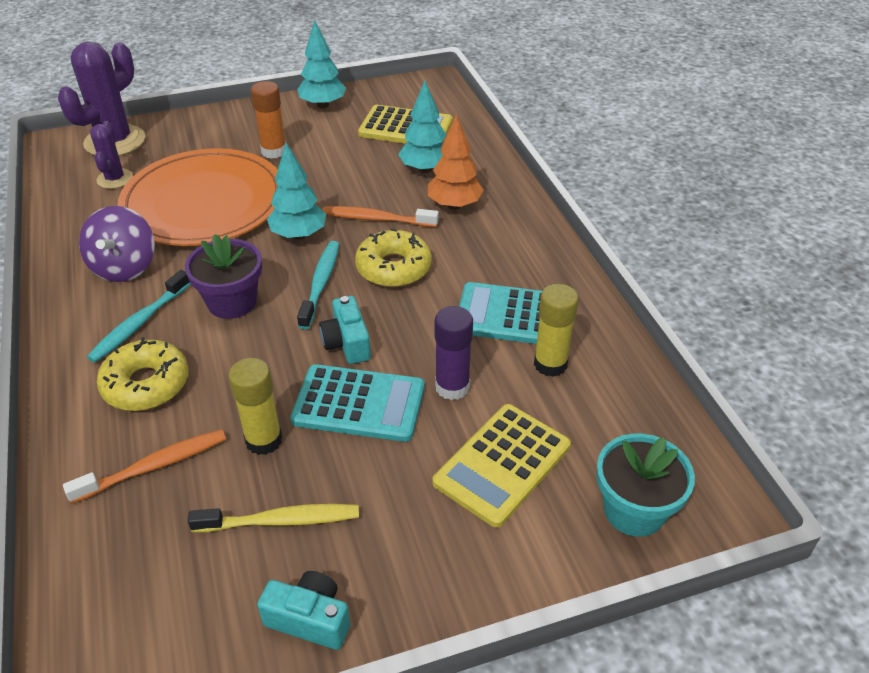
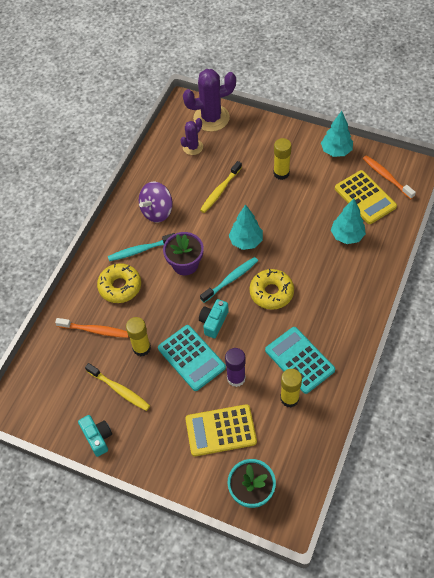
camera: 45 degrees right, 15 degrees up
(204, 202) = (220, 190): orange plate -> yellow toothbrush
(274, 151) = (281, 173): orange glue stick -> yellow glue stick
(377, 219) = (291, 255): orange toothbrush -> orange toothbrush (386, 177)
(454, 205) = (338, 271): orange tree -> none

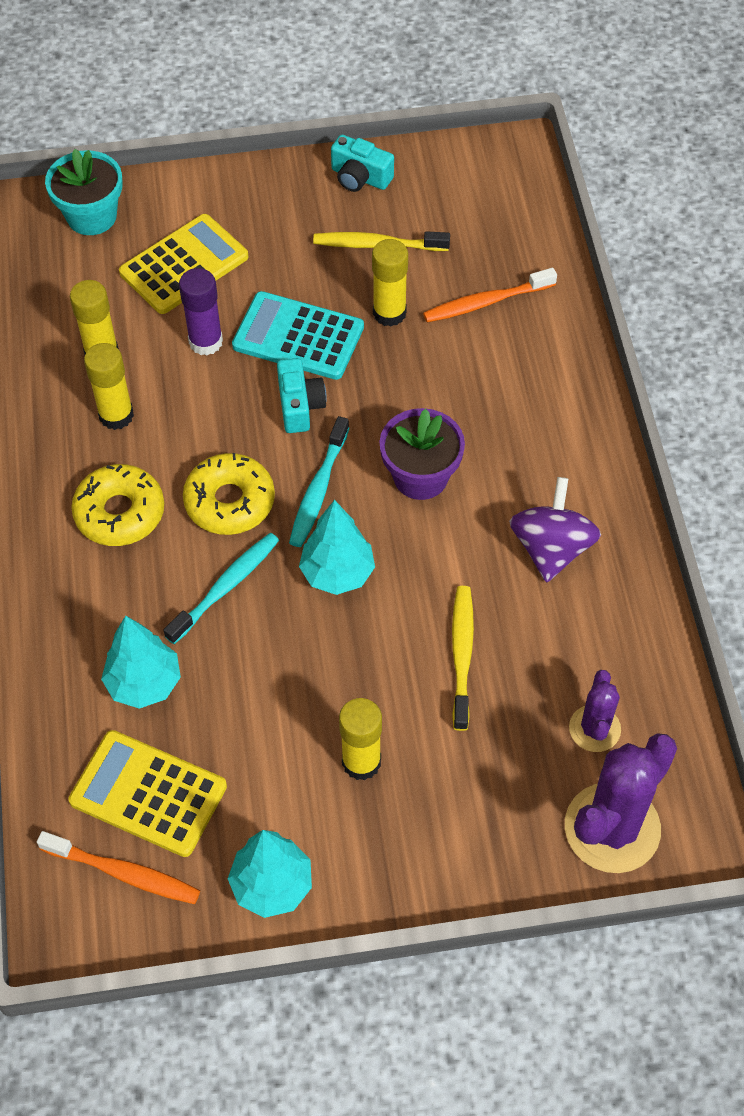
camera: 145 degrees right, 0 degrees up
(120, 286) = (504, 385): yellow donut -> yellow donut (120, 513)
(141, 250) = (520, 462): turquoise toothbrush -> turquoise toothbrush (225, 587)
(299, 360) = (116, 415): turquoise calculator -> yellow glue stick

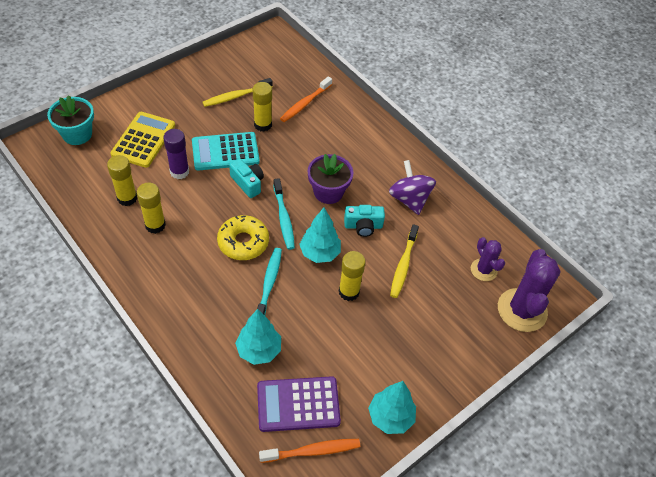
camera: 35 degrees left, 5 degrees down
(120, 513) = (189, 272): yellow donut -> none
(148, 794) = (298, 404): yellow calculator -> purple calculator
(360, 177) = (207, 69): turquoise camera -> turquoise camera (363, 226)
(361, 762) = (392, 336): yellow glue stick -> yellow glue stick (349, 292)
(462, 656) = (403, 265): yellow toothbrush -> yellow toothbrush turned 135 degrees counterclockwise

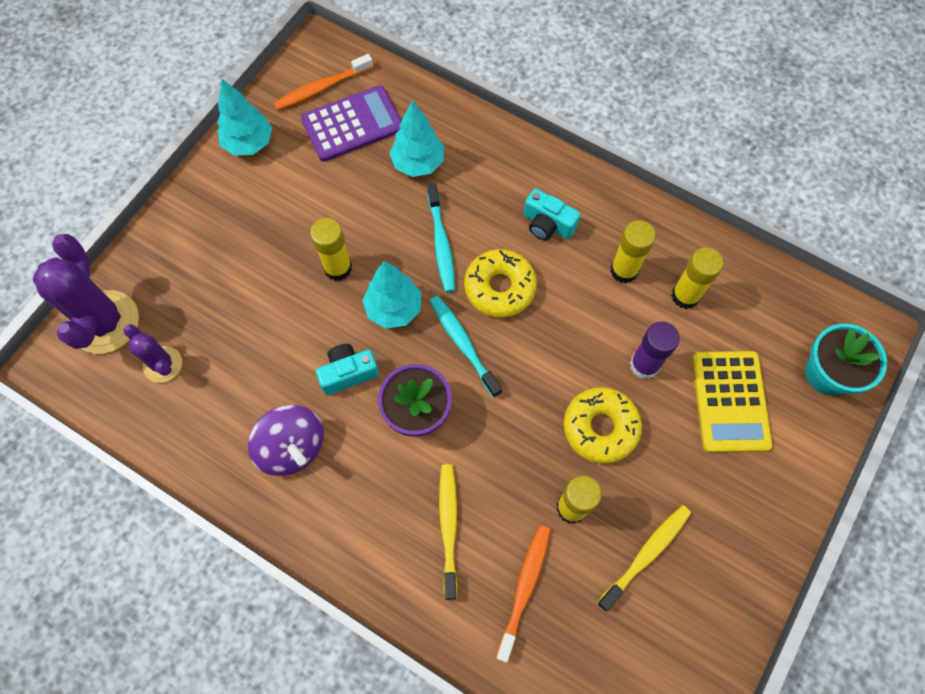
camera: 165 degrees right, 15 degrees up
(225, 152) = (600, 428): turquoise calculator -> yellow donut
(248, 183) = (539, 383): turquoise camera -> turquoise camera (547, 224)
(403, 265) = (276, 332): yellow toothbrush -> yellow toothbrush (448, 528)

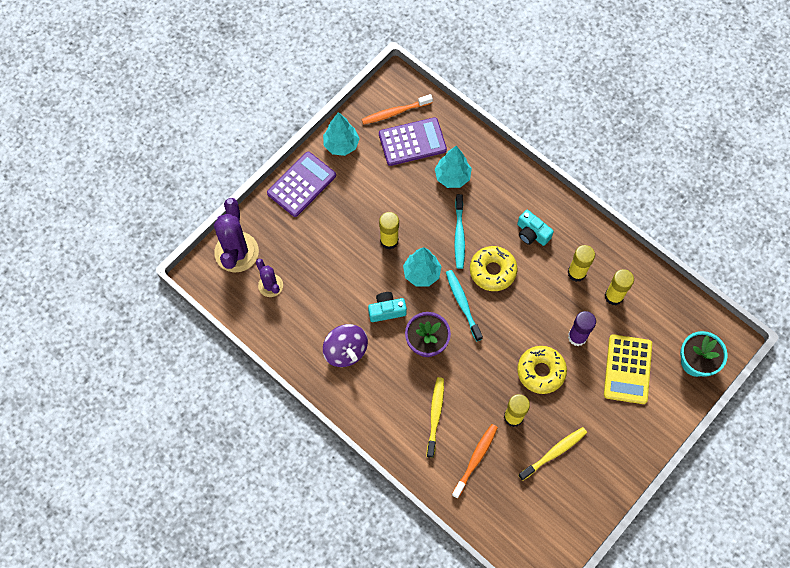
camera: 10 degrees right, 0 degrees up
(196, 207) = (301, 184): none -> purple calculator

